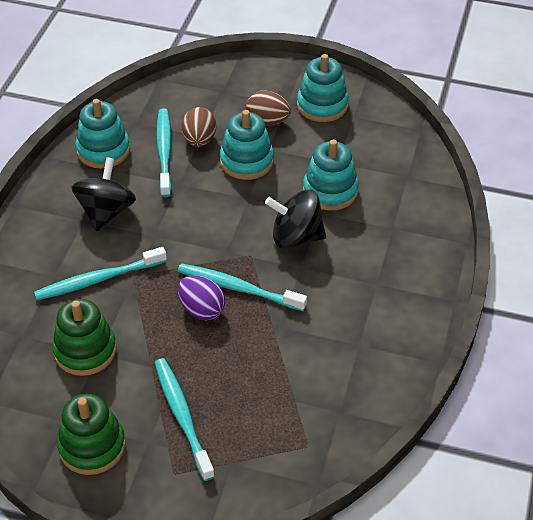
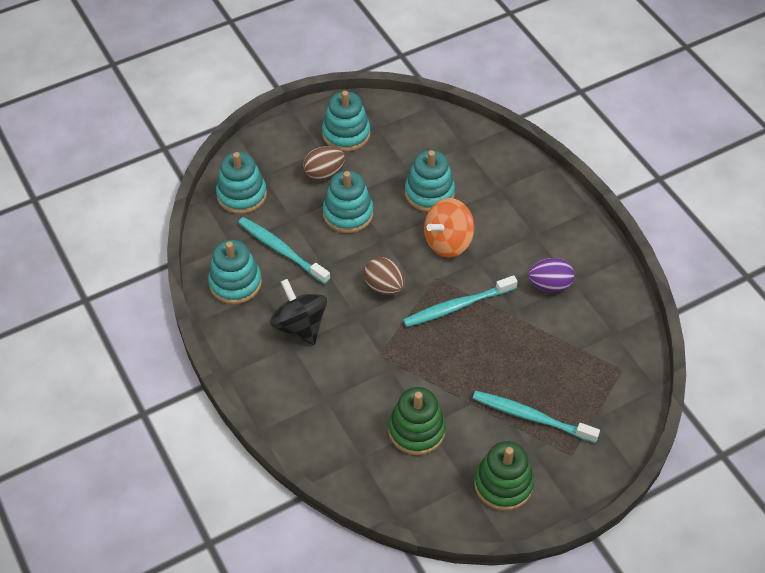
camera: 45 degrees left, 5 degrees up
(97, 280) = (359, 377): turquoise toothbrush -> none
(188, 95) = (242, 195): none -> turquoise stacking toy
(199, 140) = (295, 223): brown egg -> brown egg (384, 287)
(202, 309) = (453, 339): purple egg -> purple egg (549, 285)
(296, 236) = (448, 242): black spinning top -> orange spinning top

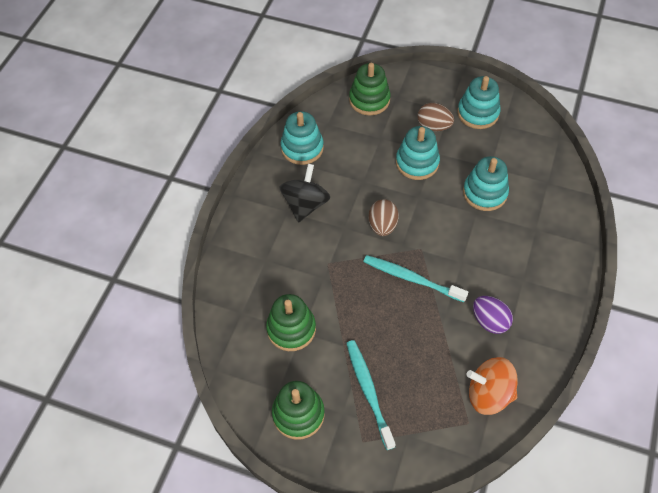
camera: 50 degrees right, 5 degrees up
(242, 195) = (369, 100): turquoise stacking toy -> green stacking toy
(281, 250) = (351, 151): turquoise toothbrush -> none
(448, 242) = (457, 234): orange spinning top -> orange spinning top (489, 394)

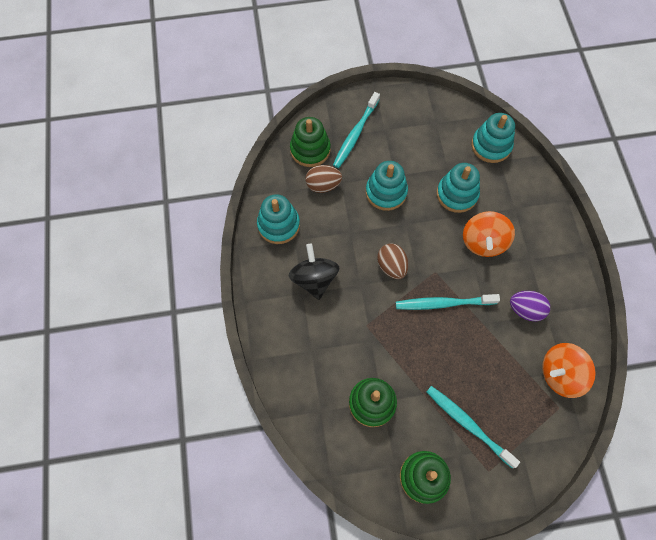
camera: 30 degrees left, 10 degrees up
(419, 104) = (355, 134): none -> turquoise toothbrush
(433, 126) = (380, 150): brown egg -> brown egg (323, 185)
(478, 113) = (409, 121): turquoise stacking toy -> turquoise stacking toy (491, 146)
(485, 244) = (483, 242): none -> orange spinning top

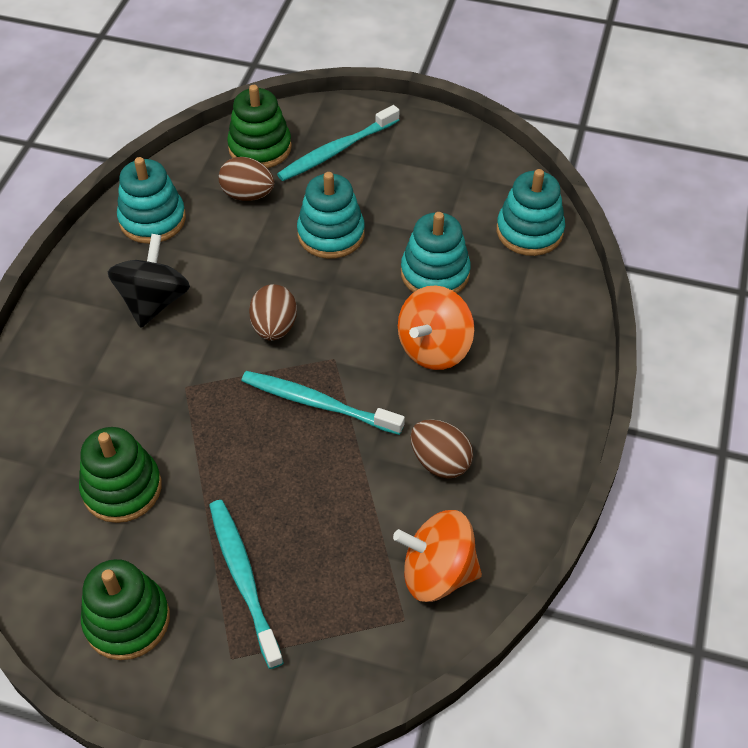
camera: 25 degrees right, 15 degrees down
(525, 310) = (440, 462): purple egg -> brown egg

